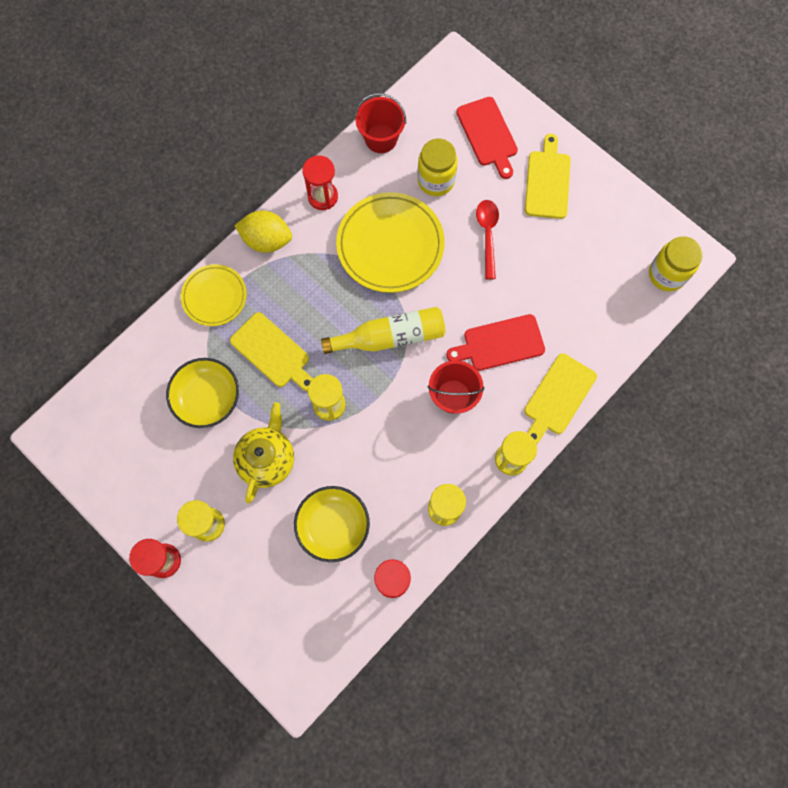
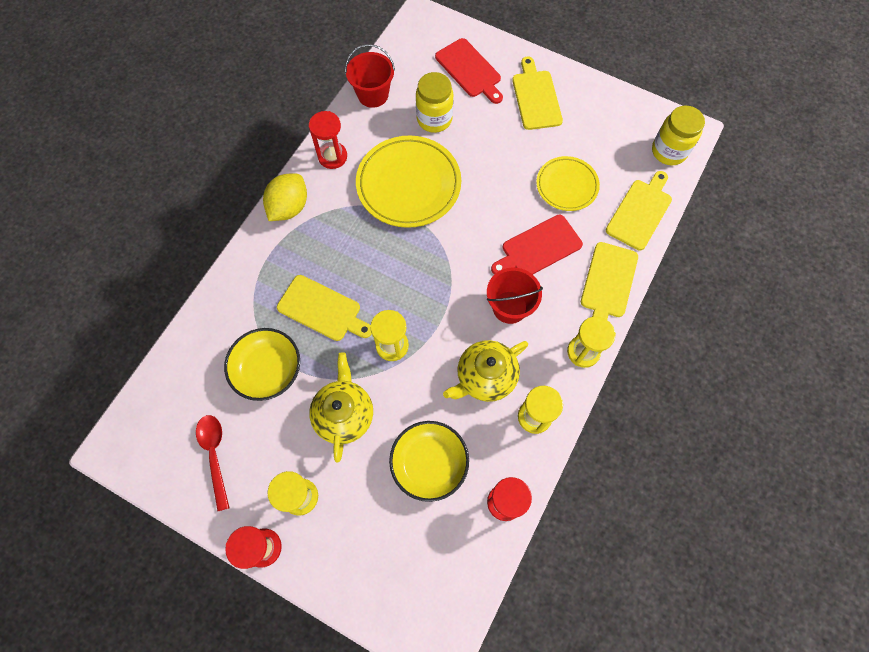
camera: 15 degrees left, 5 degrees down
(214, 296) = (251, 271): yellow plate -> yellow plate (566, 185)
(267, 240) = (289, 207): yellow lemon -> yellow lemon turned 60 degrees counterclockwise
(390, 337) = (433, 267): yellow bottle -> none
(409, 458) = (485, 377): none -> yellow teapot
(487, 234) = (496, 154): red spoon -> red spoon (215, 455)
(615, 332) = (640, 212): none -> yellow cutting board

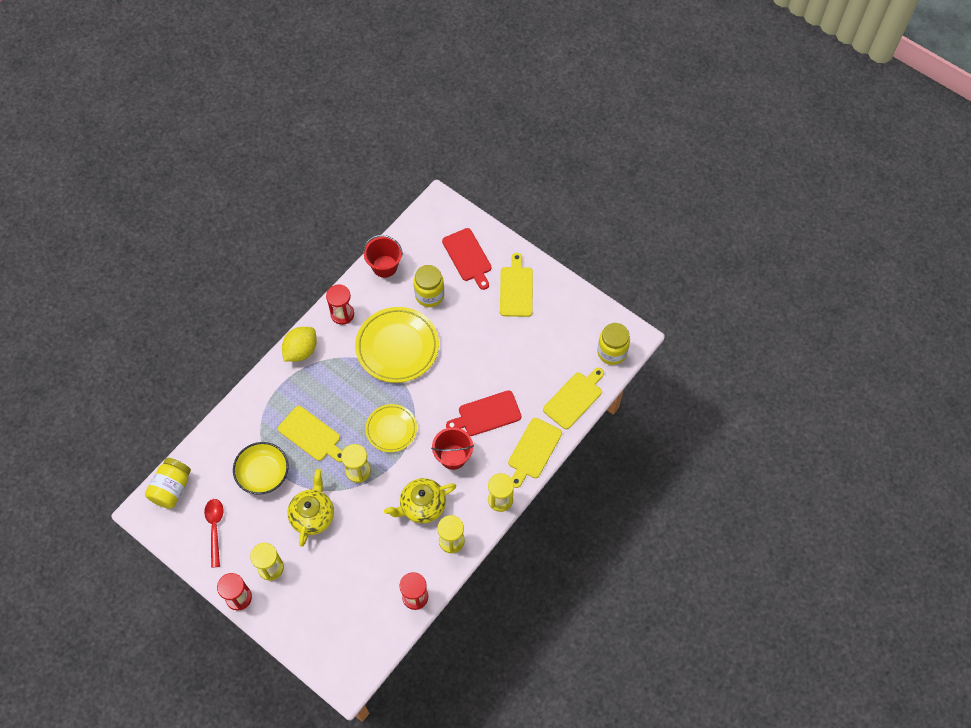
camera: 10 degrees right, 5 degrees down
(147, 410) = (171, 488): none -> yellow jar
(429, 463) = (367, 560): yellow bowl -> none
(566, 185) = (522, 368): yellow plate -> yellow plate (391, 429)

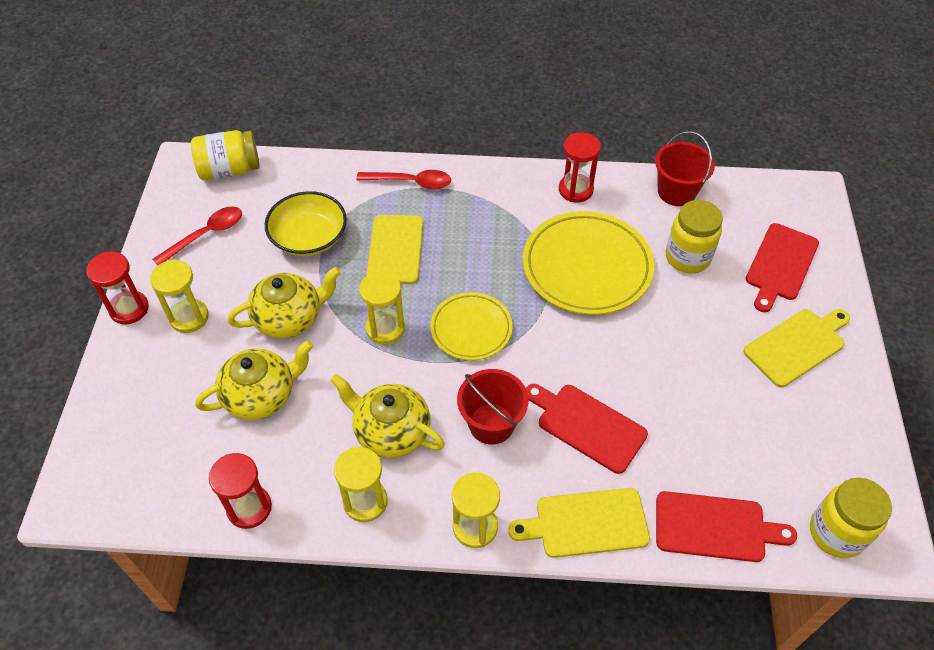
camera: 55 degrees right, 10 degrees down
(266, 394) = (411, 182): none -> red spoon
(301, 351) = (493, 180): yellow lemon -> none
(353, 557) = (261, 395): none -> yellow teapot
(574, 398) = (715, 527): yellow cutting board -> red cutting board

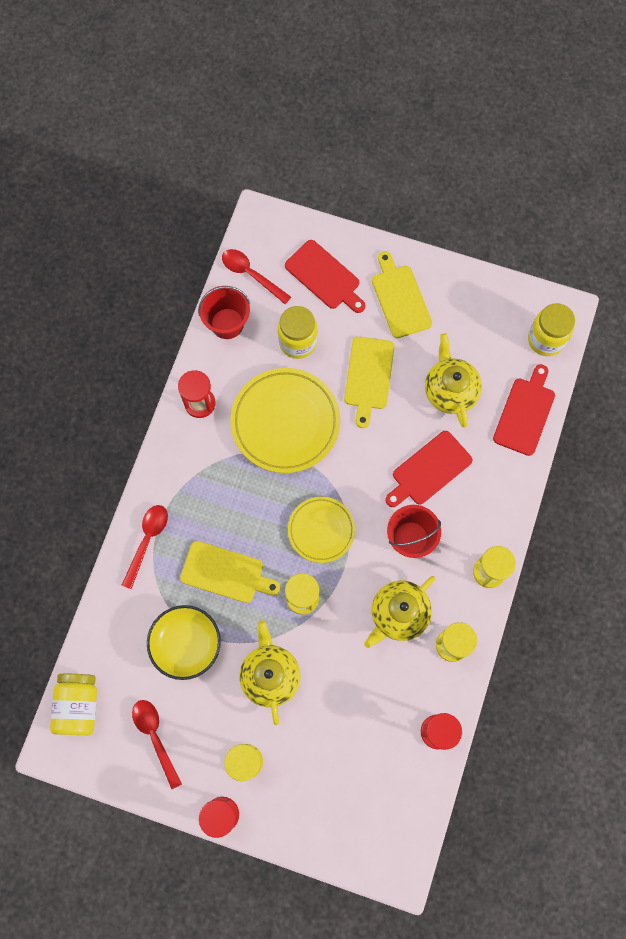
camera: 75 degrees left, 20 degrees up
(261, 395) = (341, 709): yellow teapot -> yellow teapot (450, 390)
(586, 523) = (503, 496): yellow cutting board -> yellow cutting board (368, 377)
(744, 199) = (251, 274): none -> red spoon

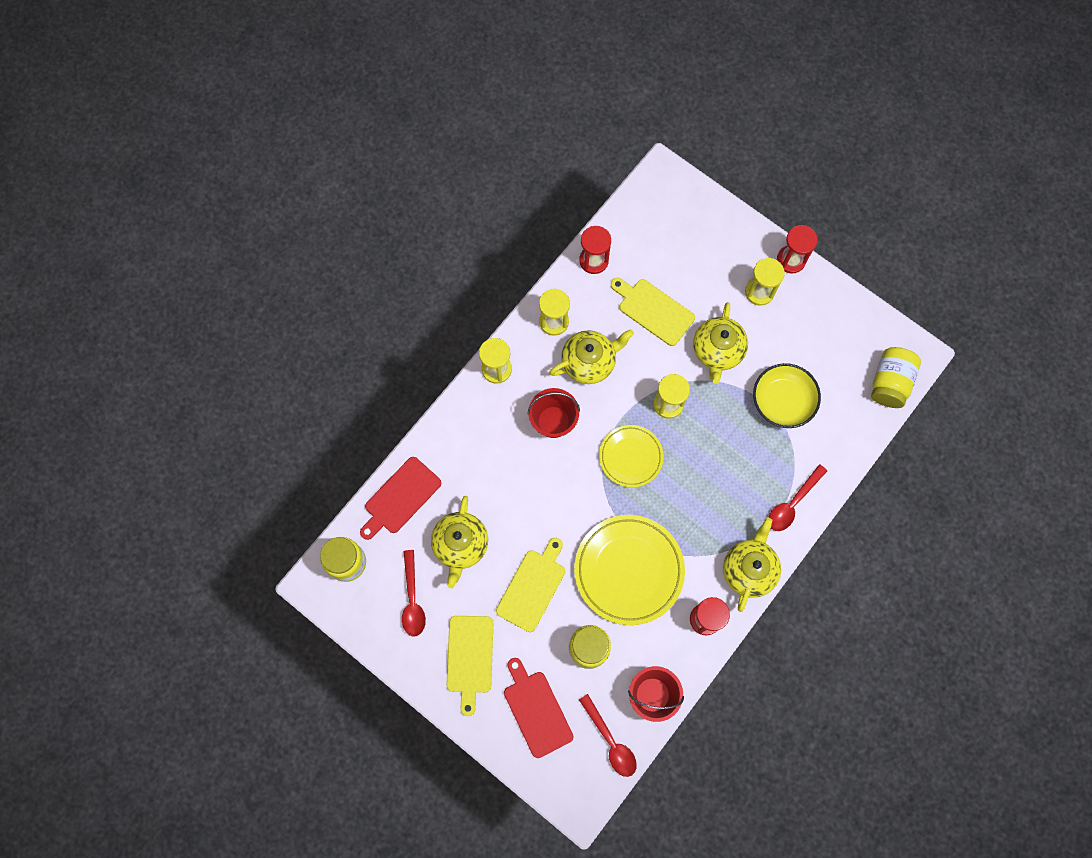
camera: 160 degrees left, 0 degrees up
(155, 736) = (830, 336): red spoon -> red spoon (412, 600)
(172, 462) = (749, 569): none -> yellow teapot
(226, 573) = (729, 449): yellow cutting board -> yellow cutting board (653, 310)
(429, 470) = (512, 476): red cutting board -> none

